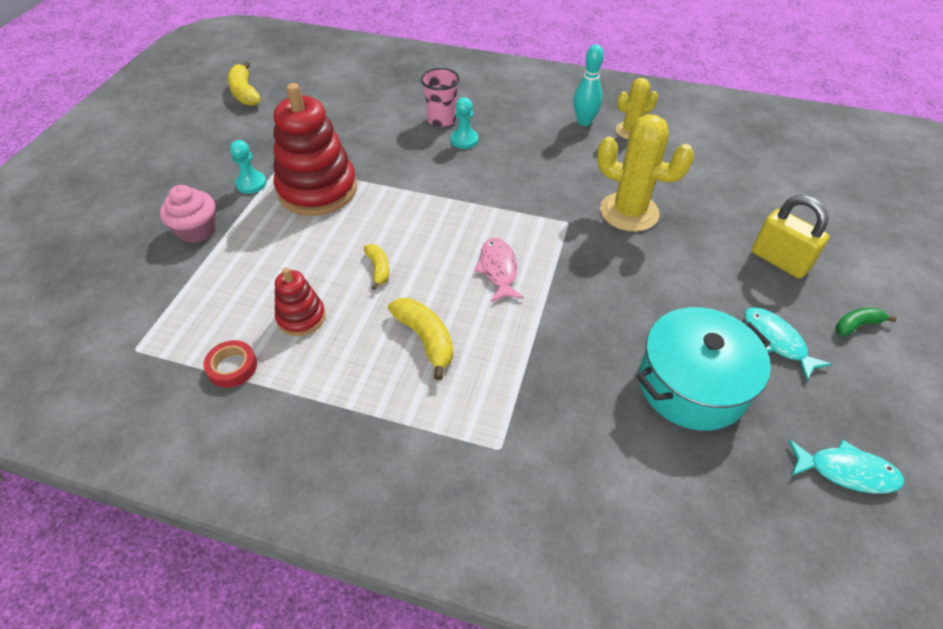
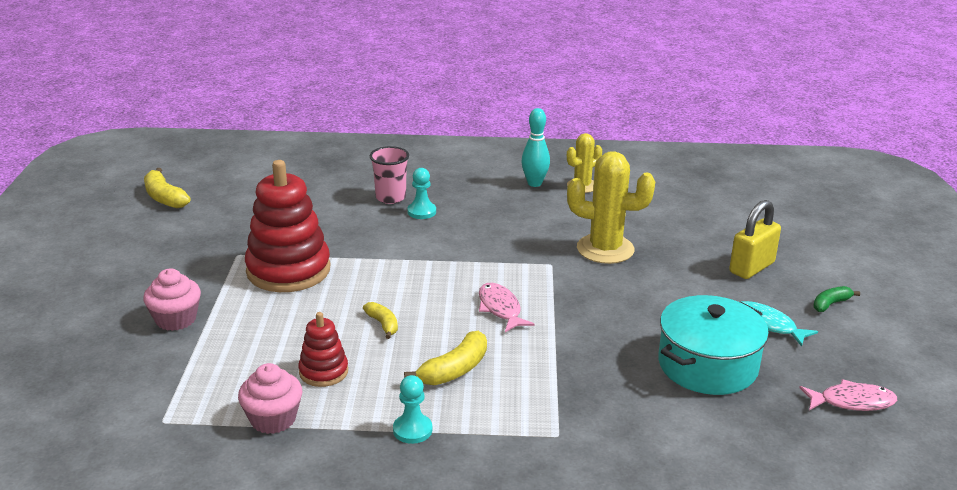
camera: 15 degrees left, 20 degrees down
(232, 367) = (273, 419): red tape -> pink cupcake
(251, 184) = (214, 274): turquoise pawn -> turquoise pawn (412, 430)
(425, 339) = (454, 370): yellow banana -> yellow banana turned 90 degrees clockwise
(779, 261) = (751, 268): yellow padlock -> yellow padlock turned 75 degrees counterclockwise
(846, 471) = (852, 402): turquoise fish -> pink fish

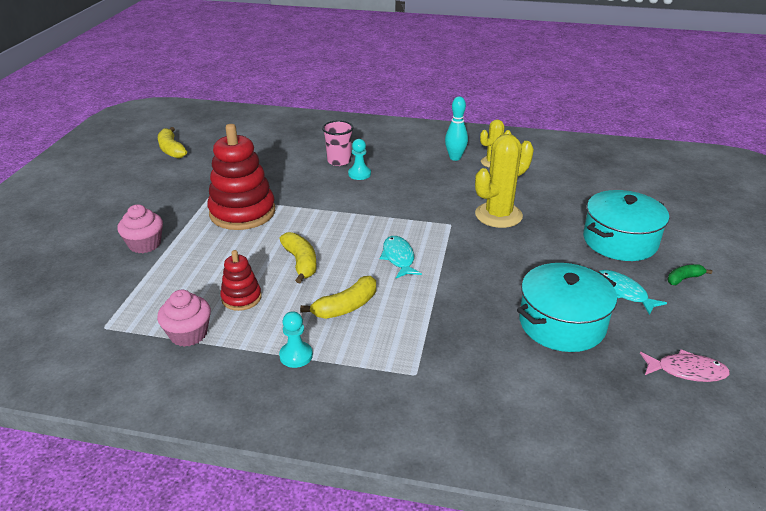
camera: 10 degrees right, 5 degrees up
(383, 324) = (301, 263): yellow banana -> yellow banana, size x1.61
(500, 308) = (398, 258): pink fish -> turquoise fish
(605, 249) = (498, 215): yellow cactus -> yellow cactus turned 60 degrees counterclockwise
(751, 268) = (620, 241): yellow padlock -> turquoise pot

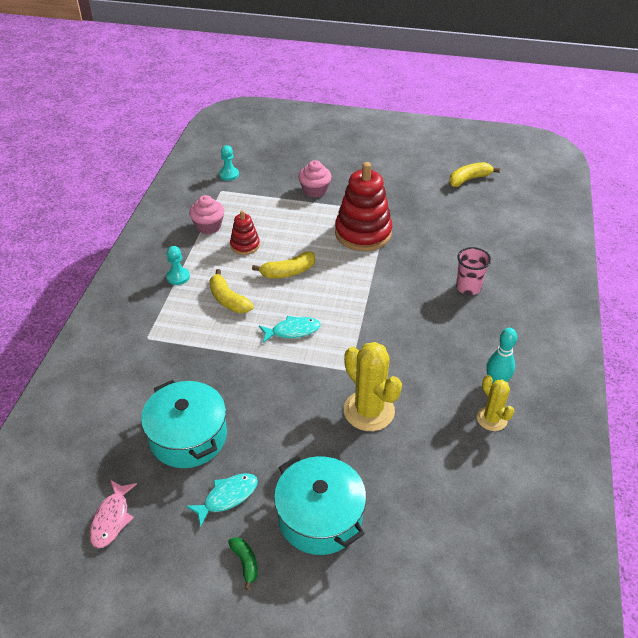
camera: 90 degrees right, 10 degrees up
(359, 174) = (443, 303): turquoise pawn -> turquoise pawn (229, 174)

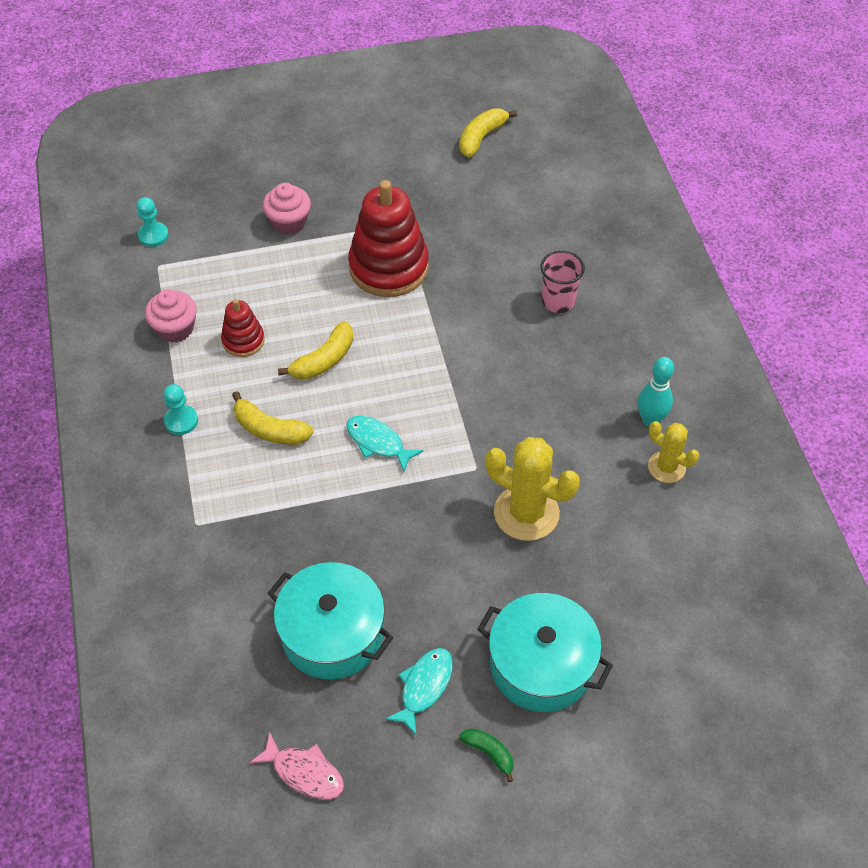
camera: 25 degrees left, 10 degrees up
(112, 519) = (304, 772): pink fish -> pink fish turned 45 degrees counterclockwise
(293, 331) = (378, 442): turquoise fish -> turquoise fish turned 105 degrees counterclockwise

